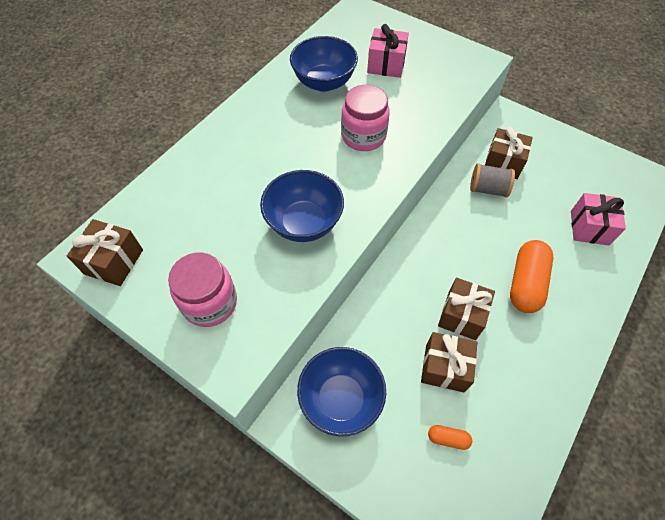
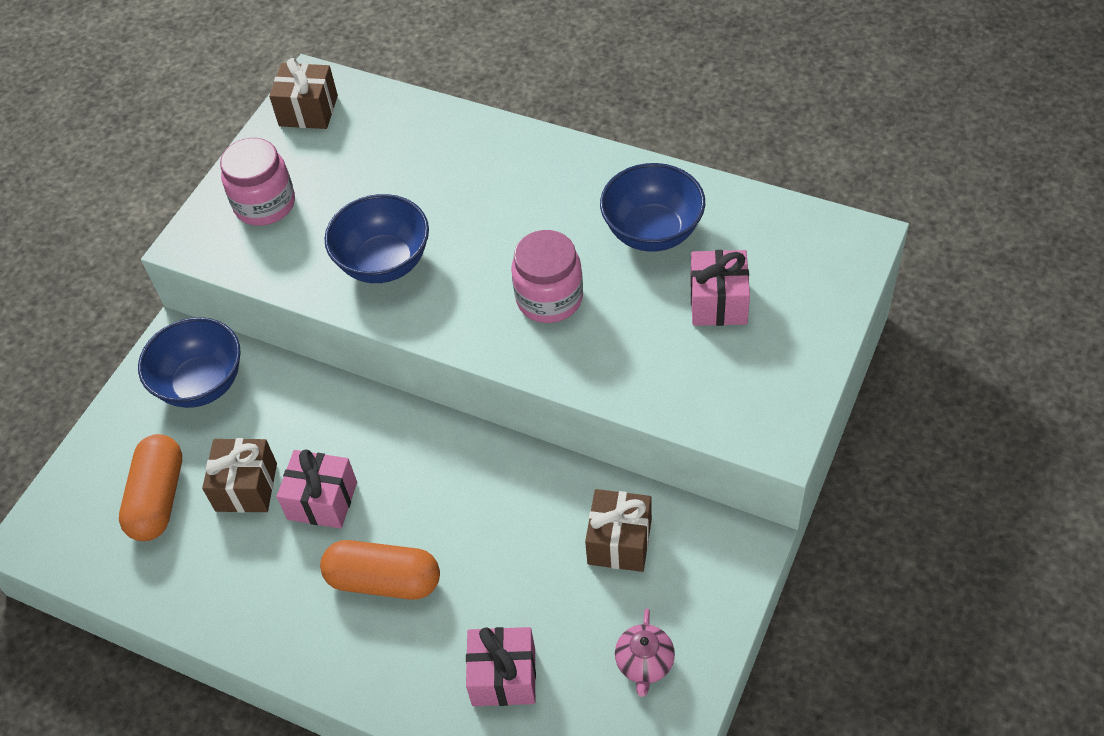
camera: 85 degrees right, 5 degrees down
(448, 438) = (158, 498): orange capsule -> orange capsule, size x2.17
(461, 315) = (322, 500): brown gift -> pink gift
(488, 189) = (556, 521): grey spool -> none
(577, 165) = (644, 663): none -> pink teapot

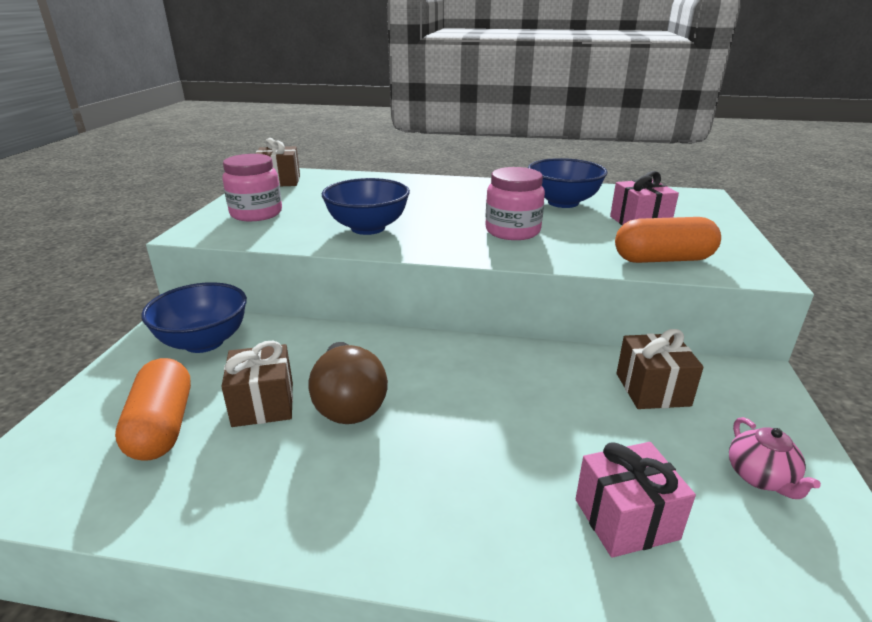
camera: 20 degrees left, 25 degrees down
(322, 500) = (348, 402): pink gift -> brown light bulb
(384, 580) = (441, 454): orange capsule -> orange capsule (663, 259)

